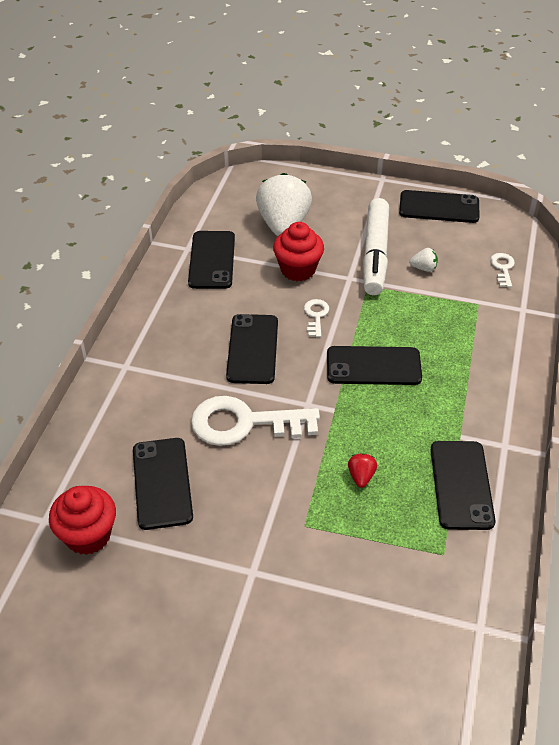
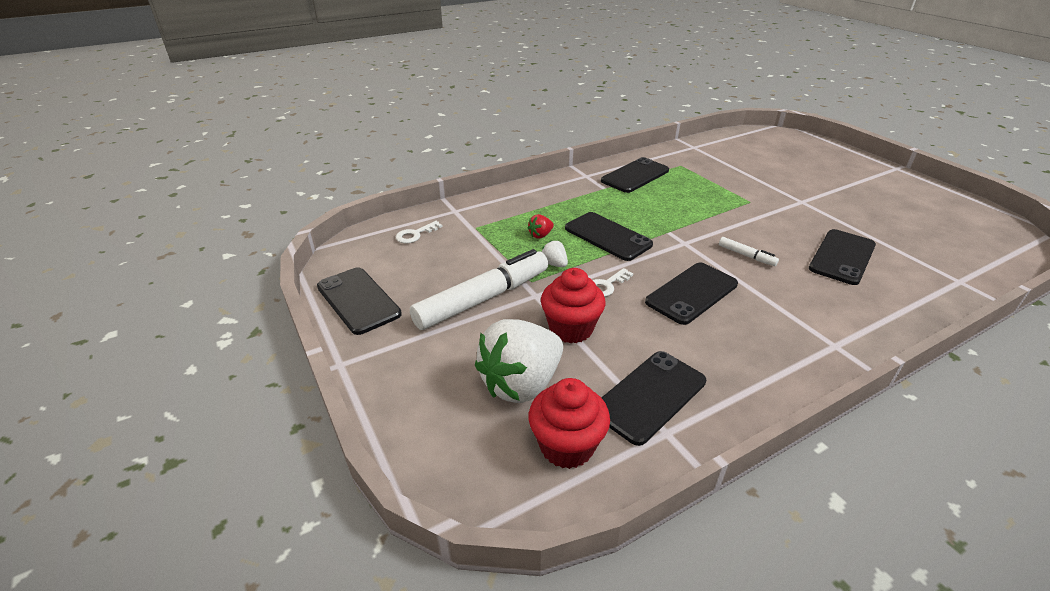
camera: 135 degrees left, 10 degrees down
(88, 535) = (919, 258): red cupcake -> red cupcake (567, 446)
(244, 423) = (746, 256): white key -> white marker
(361, 476) = (690, 201): red strawberry -> red strawberry (540, 235)
(423, 268) = (467, 266): white strawberry -> white strawberry (554, 264)

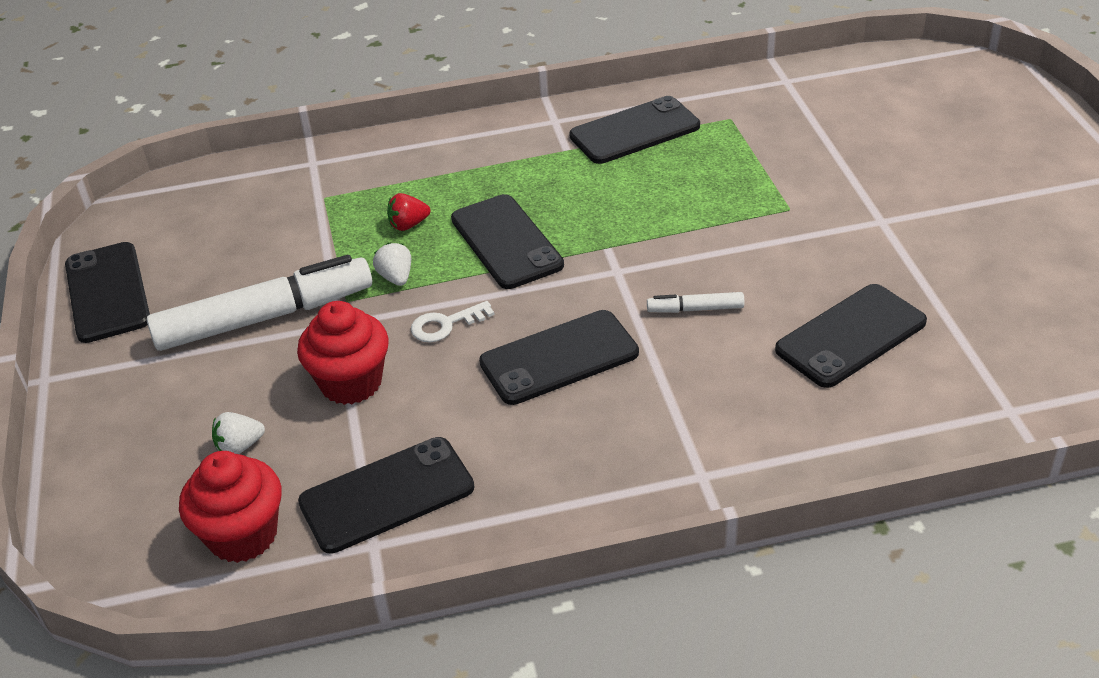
camera: 20 degrees right, 5 degrees up
(415, 234) = (234, 197): white key -> none
(521, 384) = (239, 447): white strawberry -> white strawberry, size x0.41
(746, 256) = (695, 309): white marker -> white marker turned 120 degrees clockwise

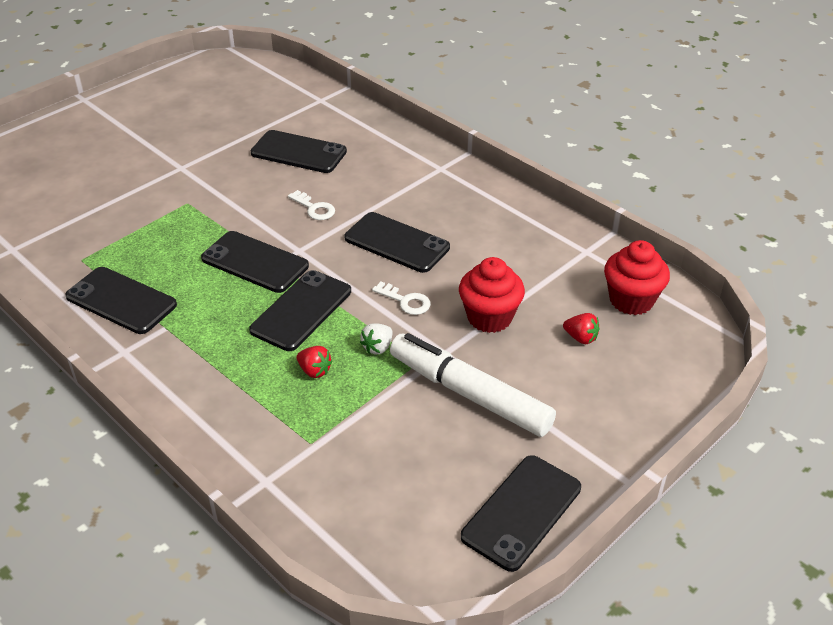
camera: 125 degrees left, 0 degrees up
(239, 447) = (580, 338): white strawberry -> red strawberry
(387, 495) = (553, 261): black phone -> black phone (255, 262)
(695, 309) = (314, 208): white marker -> white key

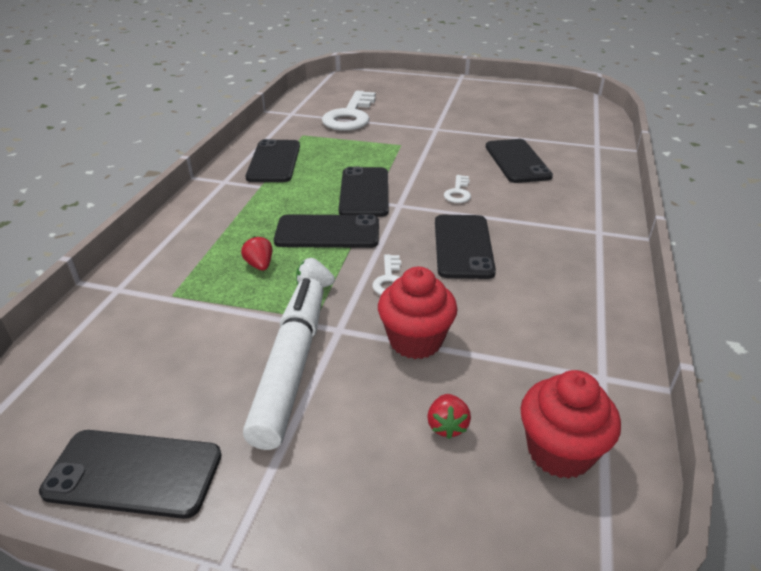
camera: 60 degrees right, 5 degrees down
(78, 209) = (350, 116): none -> white key
(314, 371) = (260, 265): red strawberry -> red strawberry turned 150 degrees clockwise

